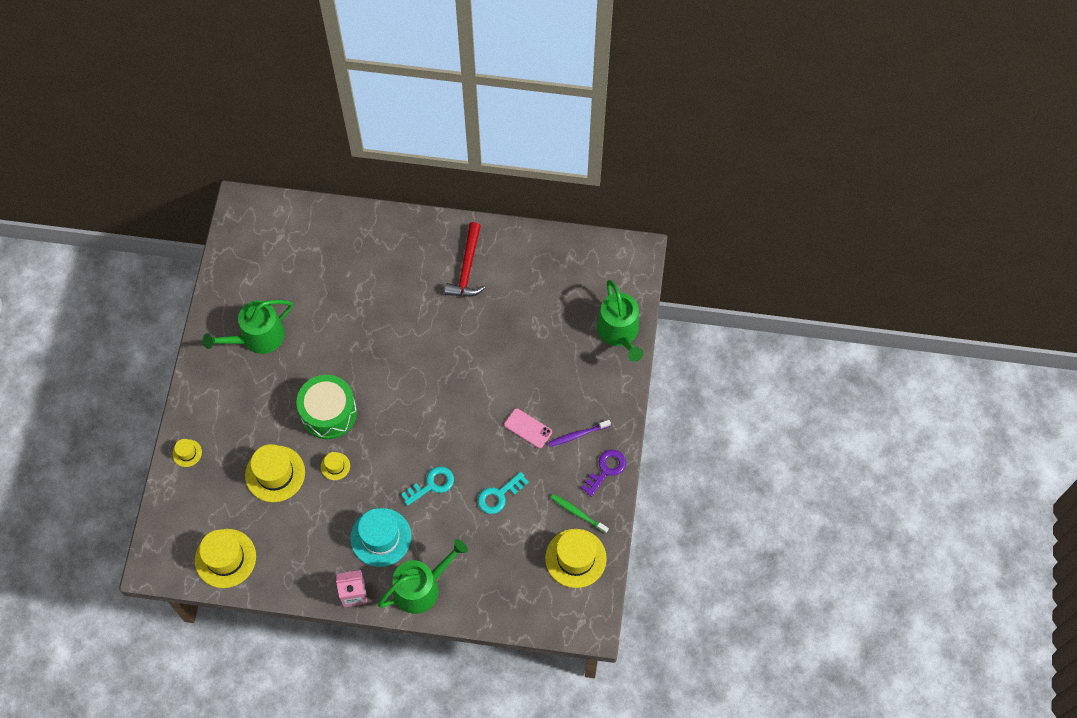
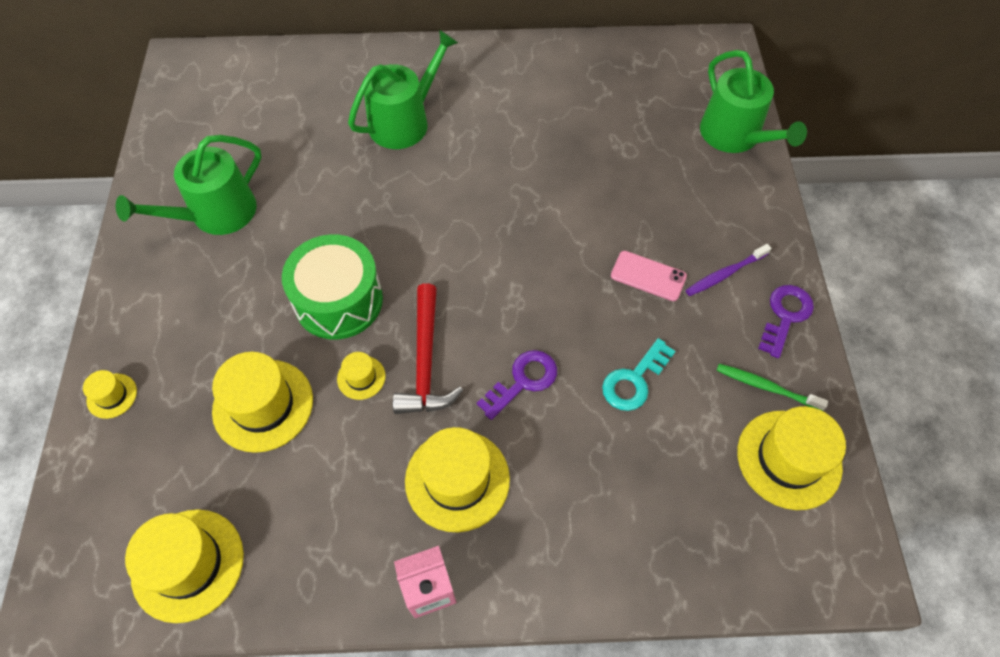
camera: 10 degrees left, 5 degrees down
(381, 537) = (457, 480): turquoise hat -> yellow hat
(421, 587) = (546, 556): green watering can -> green watering can (404, 121)
(432, 484) = (523, 381): turquoise key -> purple key
(467, 268) = (503, 91): red hammer -> red hammer (425, 361)

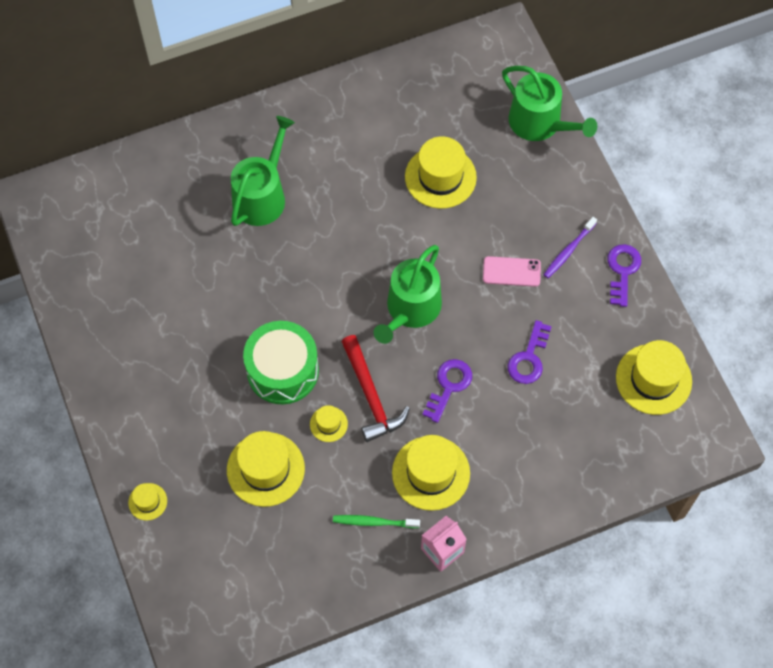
camera: 20 degrees left, 5 degrees up
(188, 564) = (270, 594): yellow hat -> yellow hat (440, 177)
(216, 214) = (146, 331): green watering can -> green watering can (410, 309)
(634, 380) = (529, 358): turquoise key -> purple key
(766, 387) = (624, 331): green toothbrush -> green toothbrush (374, 522)

